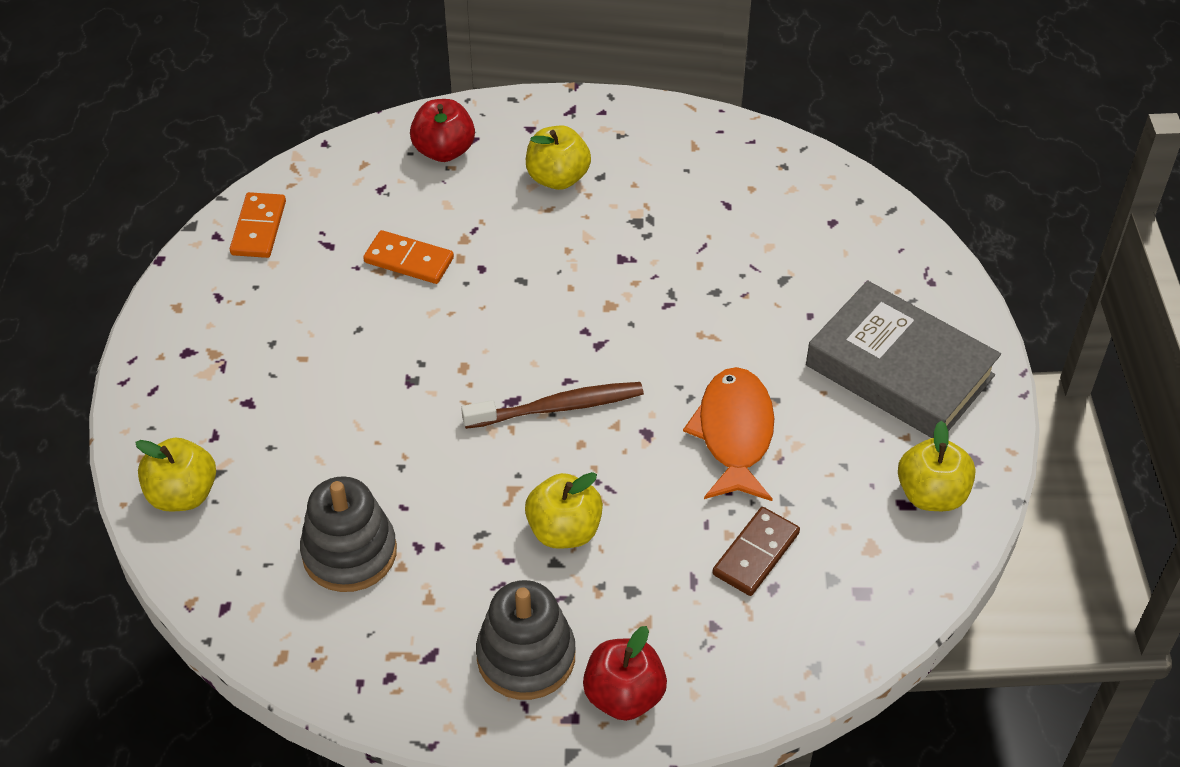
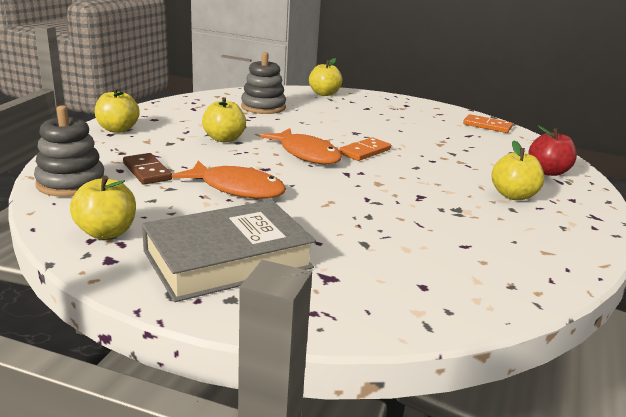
camera: 110 degrees right, 25 degrees down
(409, 260) = (447, 147): orange domino -> orange domino (365, 152)
(526, 657) = (167, 120): grey stacking toy -> grey stacking toy (71, 183)
(558, 407) = (307, 154): brown toothbrush -> orange fish
(624, 696) = (118, 129): red apple -> yellow apple

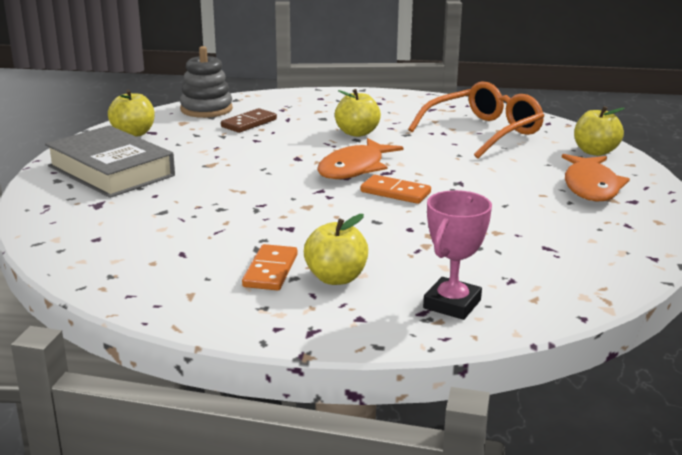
camera: 75 degrees right, 0 degrees up
(118, 129) = (334, 98): yellow apple -> none
(237, 188) = (240, 155): orange fish -> orange fish (591, 187)
(263, 107) = (483, 132): grey stacking toy -> orange glasses
(487, 126) = (617, 260): orange domino -> orange domino (270, 271)
(548, 172) = (452, 304): red apple -> pink trophy

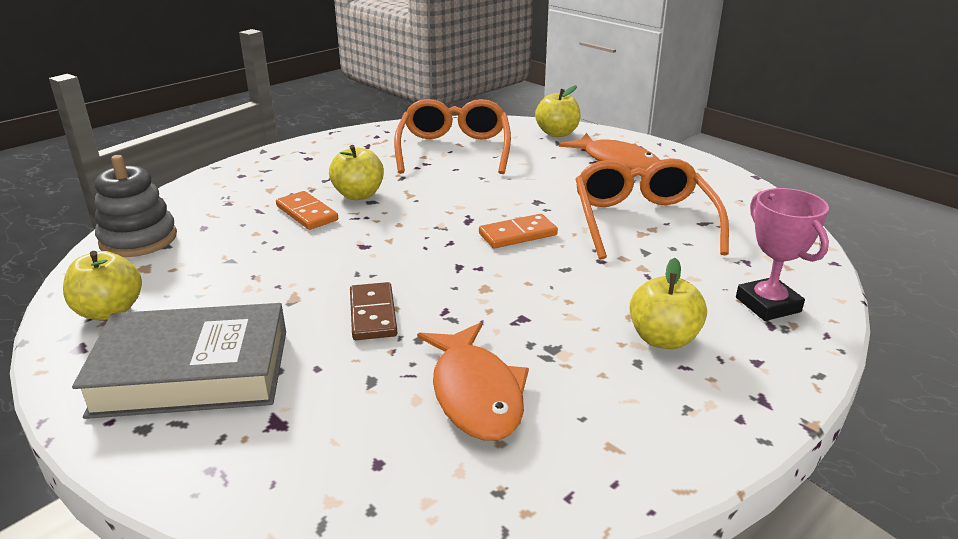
camera: 50 degrees left, 5 degrees up
(249, 123) = (228, 233): brown domino -> brown domino (372, 314)
(270, 271) = (608, 369): orange domino -> orange domino (306, 213)
(354, 168) = (436, 230): orange fish -> orange fish (475, 393)
(501, 225) = (643, 222): none -> orange glasses

